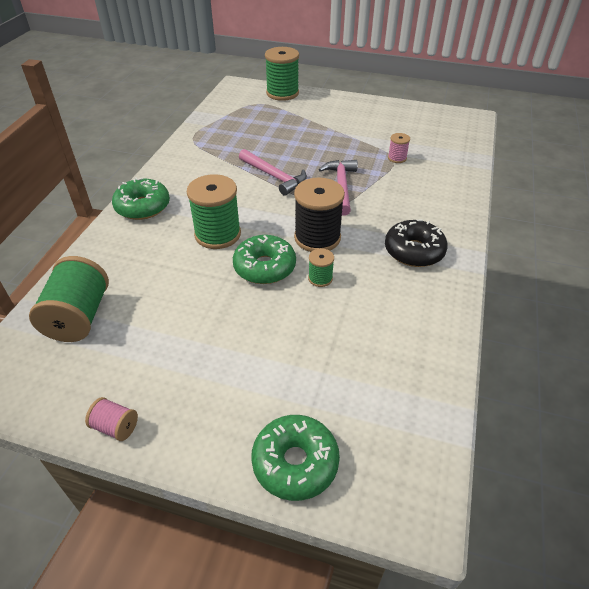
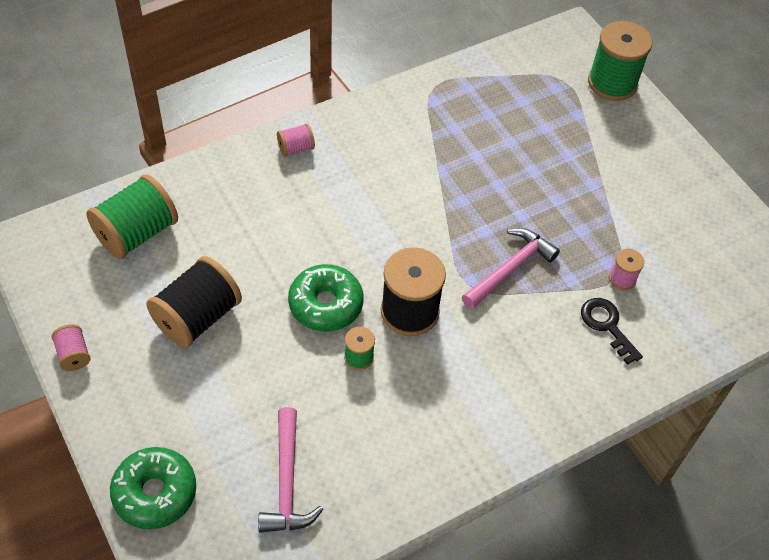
camera: 40 degrees right, 10 degrees up
(143, 207) = (296, 148): green donut -> pink spool
(187, 332) = (197, 317): none -> black spool
(217, 234) = (326, 234): green spool -> none
(274, 176) = (458, 203): pink hammer -> pink hammer (287, 482)
(414, 251) = (482, 403): black donut -> none
(419, 179) = (607, 325): none -> black key

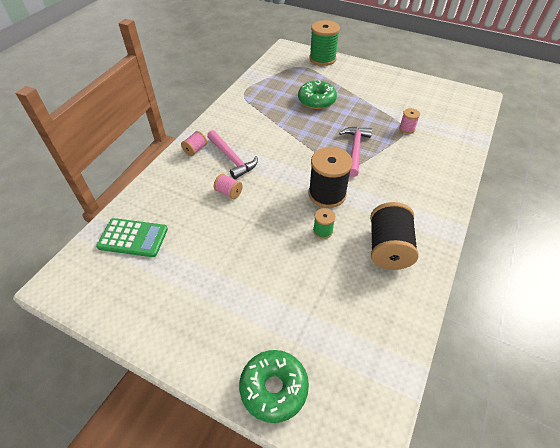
camera: 30 degrees left, 5 degrees down
(73, 355) = (145, 334): pink spool -> pink spool (229, 192)
(136, 233) = (133, 238): green spool -> green calculator
(197, 317) = (211, 263): black spool -> black spool (388, 248)
(287, 482) = (348, 324): pink hammer -> pink hammer (232, 158)
(325, 304) = (280, 215): green donut -> green donut (316, 100)
(607, 325) = (421, 151): black key -> none

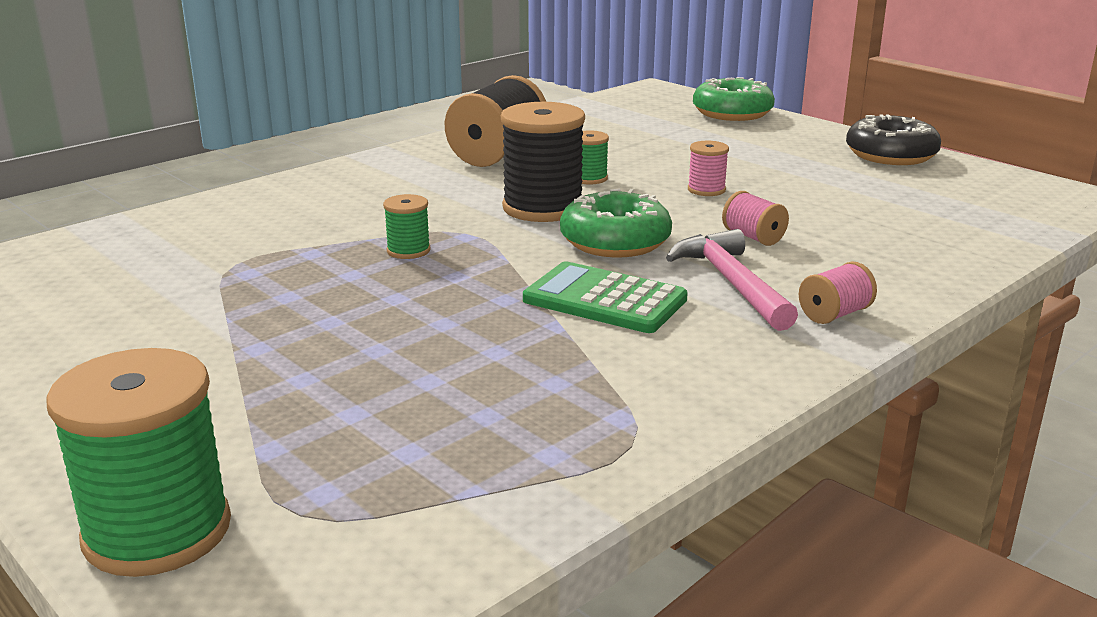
camera: 160 degrees left, 25 degrees down
(133, 238) = (957, 216): green calculator -> green calculator (604, 300)
(154, 321) = (891, 155): none -> black donut
(316, 100) = (383, 366): green donut -> green donut (615, 242)
(355, 150) = (408, 251): pink hammer -> green spool
(407, 129) = (227, 262): pink spool -> pink spool (706, 190)

